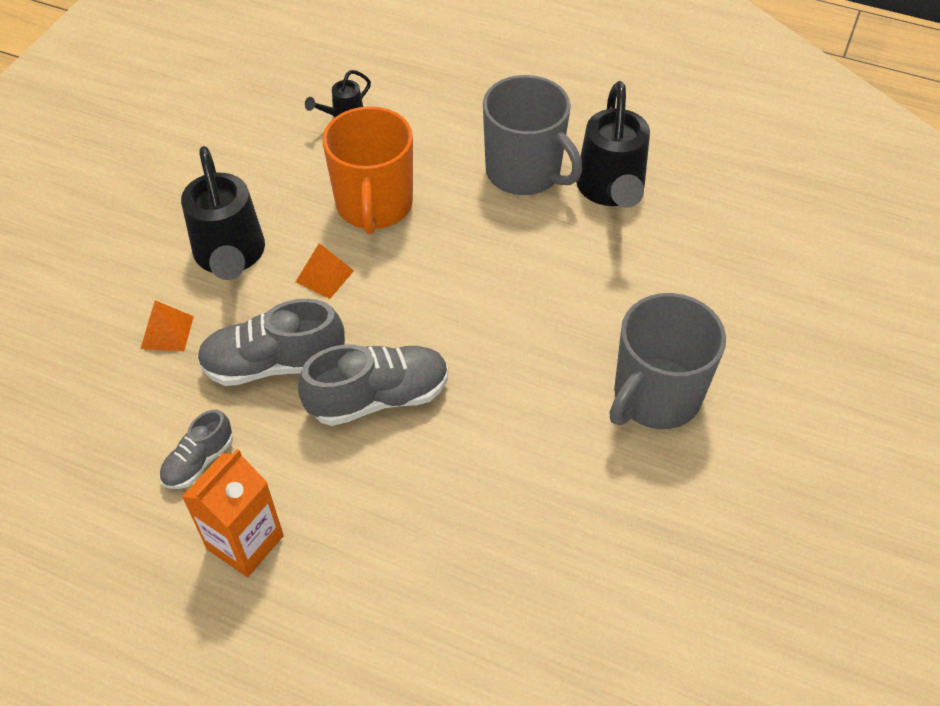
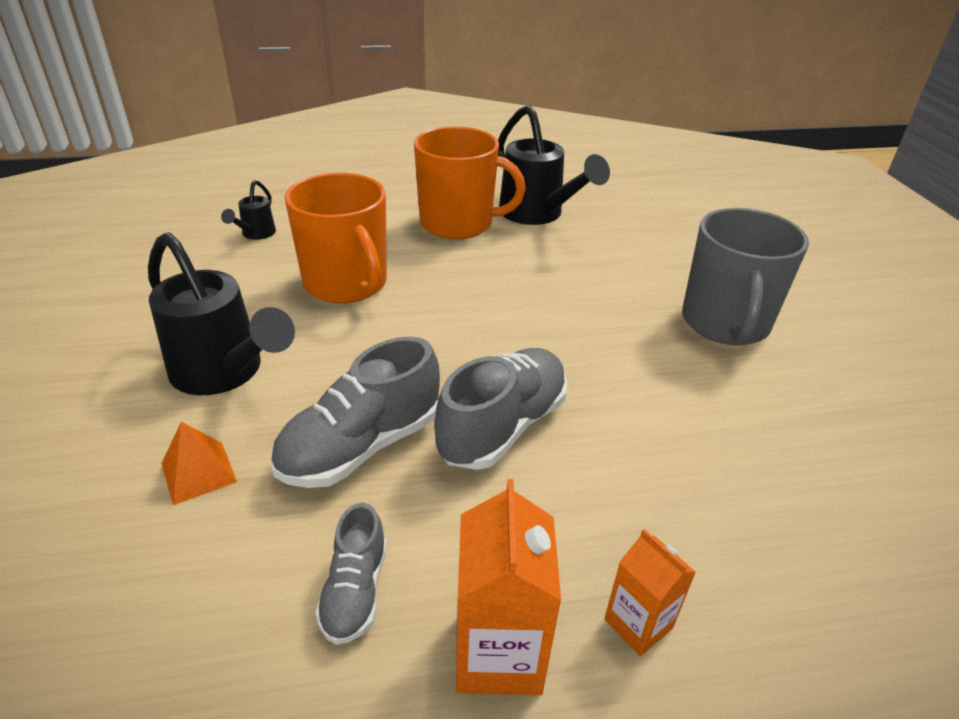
camera: 35 degrees left, 15 degrees down
(324, 276) = (347, 351): orange pyramid -> none
(336, 575) = (638, 624): none -> orange carton
(525, 172) = (458, 223): grey mug -> orange mug

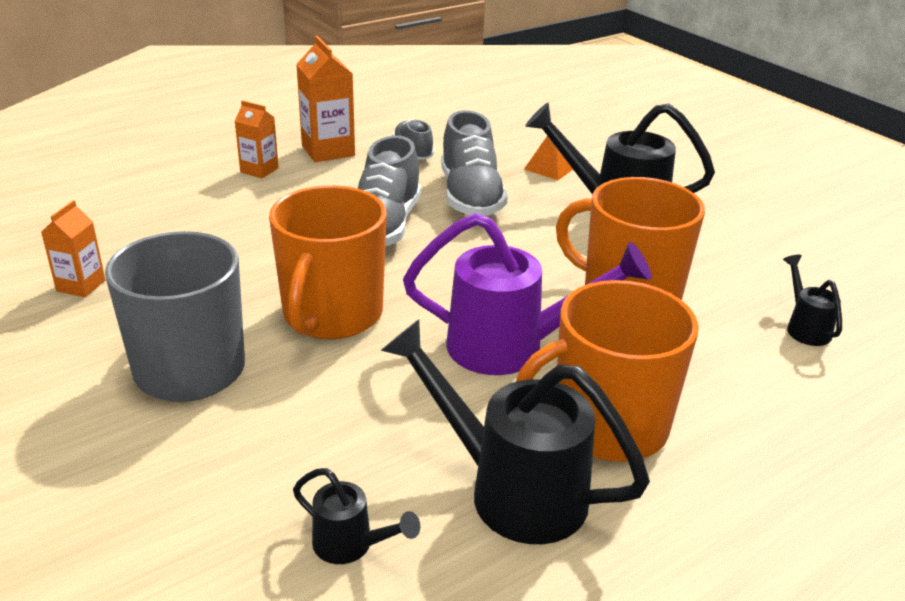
camera: 155 degrees right, 5 degrees down
(361, 446) = (470, 197): grey shoe -> grey shoe turned 150 degrees clockwise
(473, 275) = (512, 347): none -> purple watering can
(600, 336) = (332, 315): none -> orange mug
(631, 216) = (351, 546): none -> black watering can
(856, 437) = (81, 285): none -> orange carton

